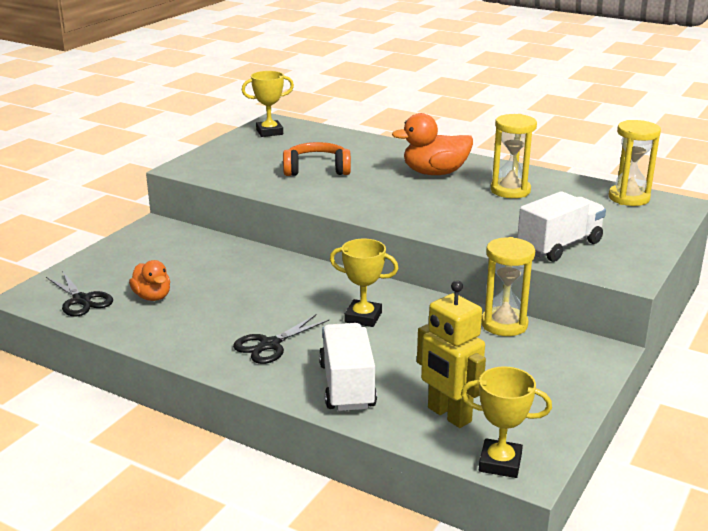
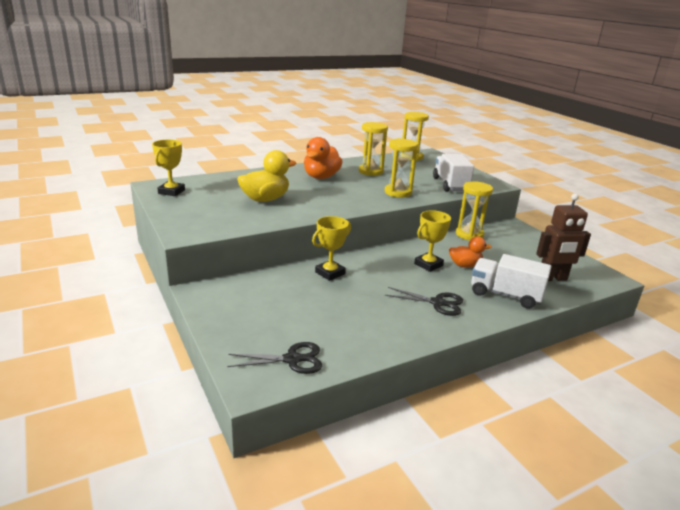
camera: 60 degrees left, 0 degrees up
(152, 297) = (323, 325): orange duck -> orange duck (465, 265)
(270, 345) = (437, 303): black scissors -> black scissors turned 60 degrees counterclockwise
(317, 170) = (265, 199): orange headphones -> yellow duck
(449, 415) = (552, 278): yellow robot -> brown robot
(462, 222) = (398, 192): none -> yellow hourglass
(500, 463) = (603, 282): yellow trophy -> yellow trophy (330, 273)

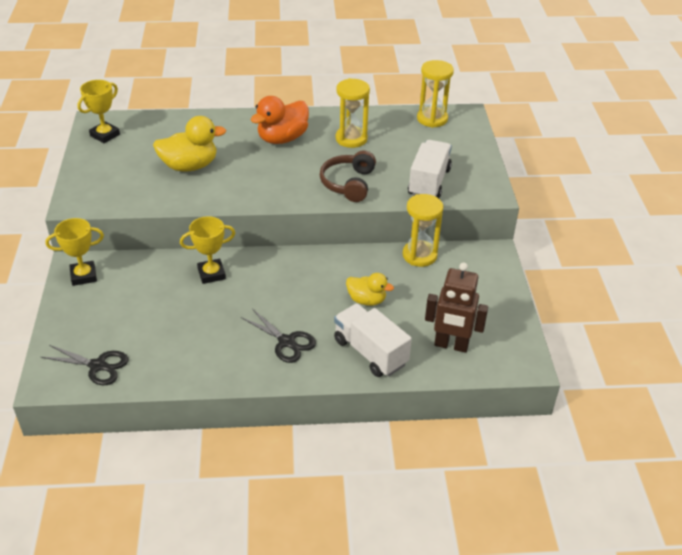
camera: 25 degrees right, 15 degrees up
(398, 192) = (348, 183): yellow hourglass -> brown headphones
(428, 265) = (326, 289): yellow trophy -> yellow trophy (83, 276)
(465, 265) = (366, 300): orange duck -> yellow duck

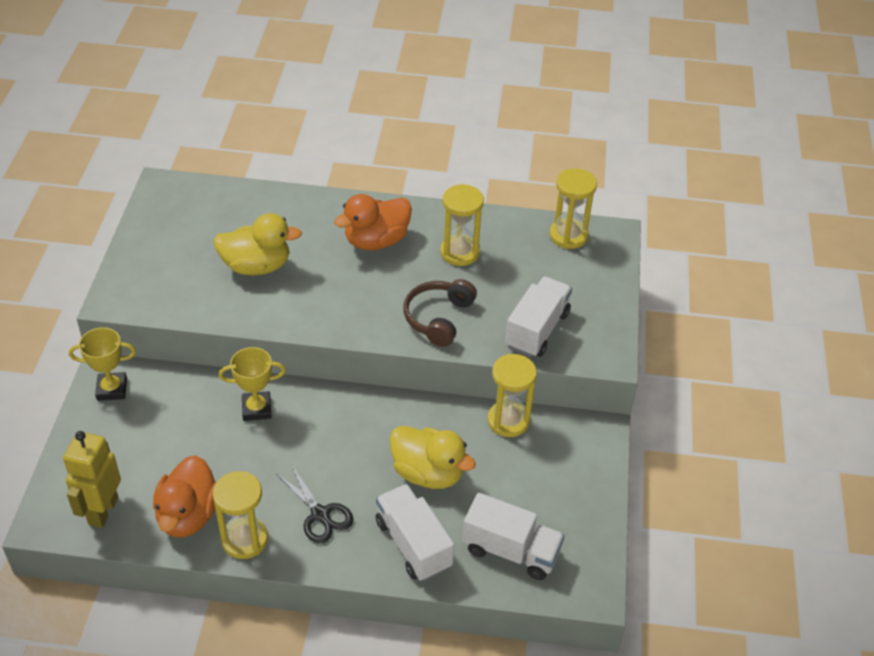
camera: 10 degrees right, 5 degrees up
(97, 366) = (103, 511): black scissors -> yellow robot
(105, 135) = (168, 207): yellow trophy -> none
(174, 358) = (188, 515): none -> orange duck
(227, 369) = (244, 539): none -> yellow hourglass
(366, 300) = (428, 473): yellow duck -> yellow duck, size x1.60
(451, 345) = (511, 551): brown robot -> white truck

